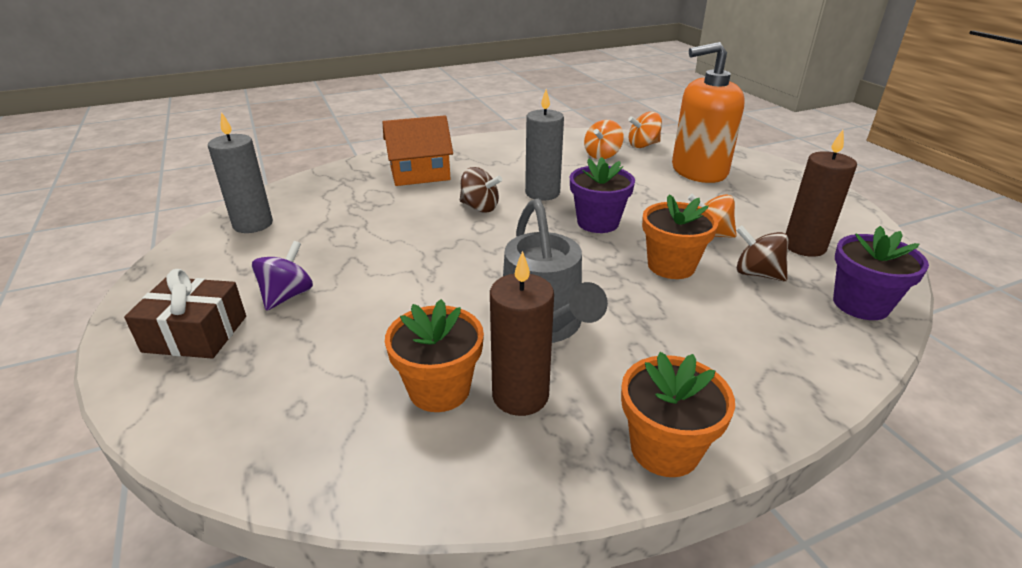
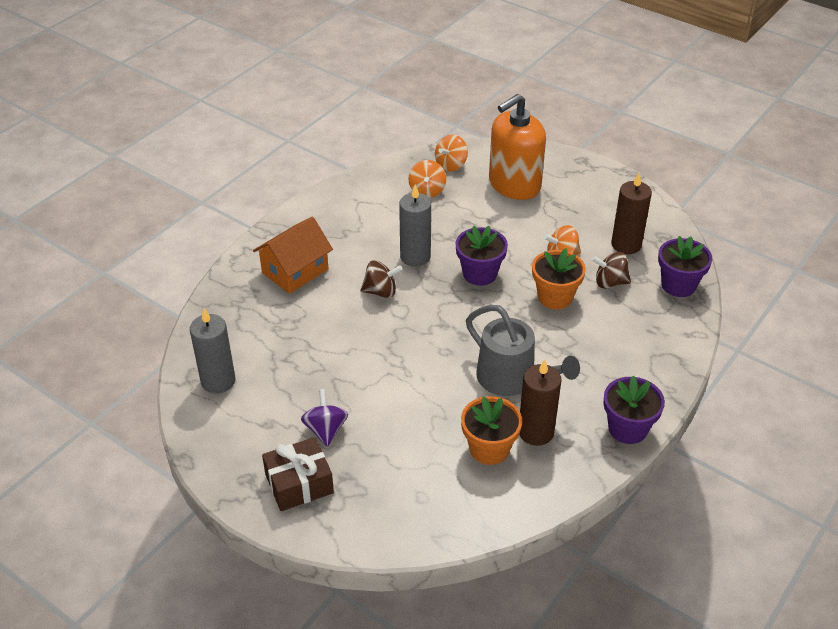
camera: 30 degrees left, 10 degrees up
(664, 449) = (627, 428): orange flower pot -> purple flower pot

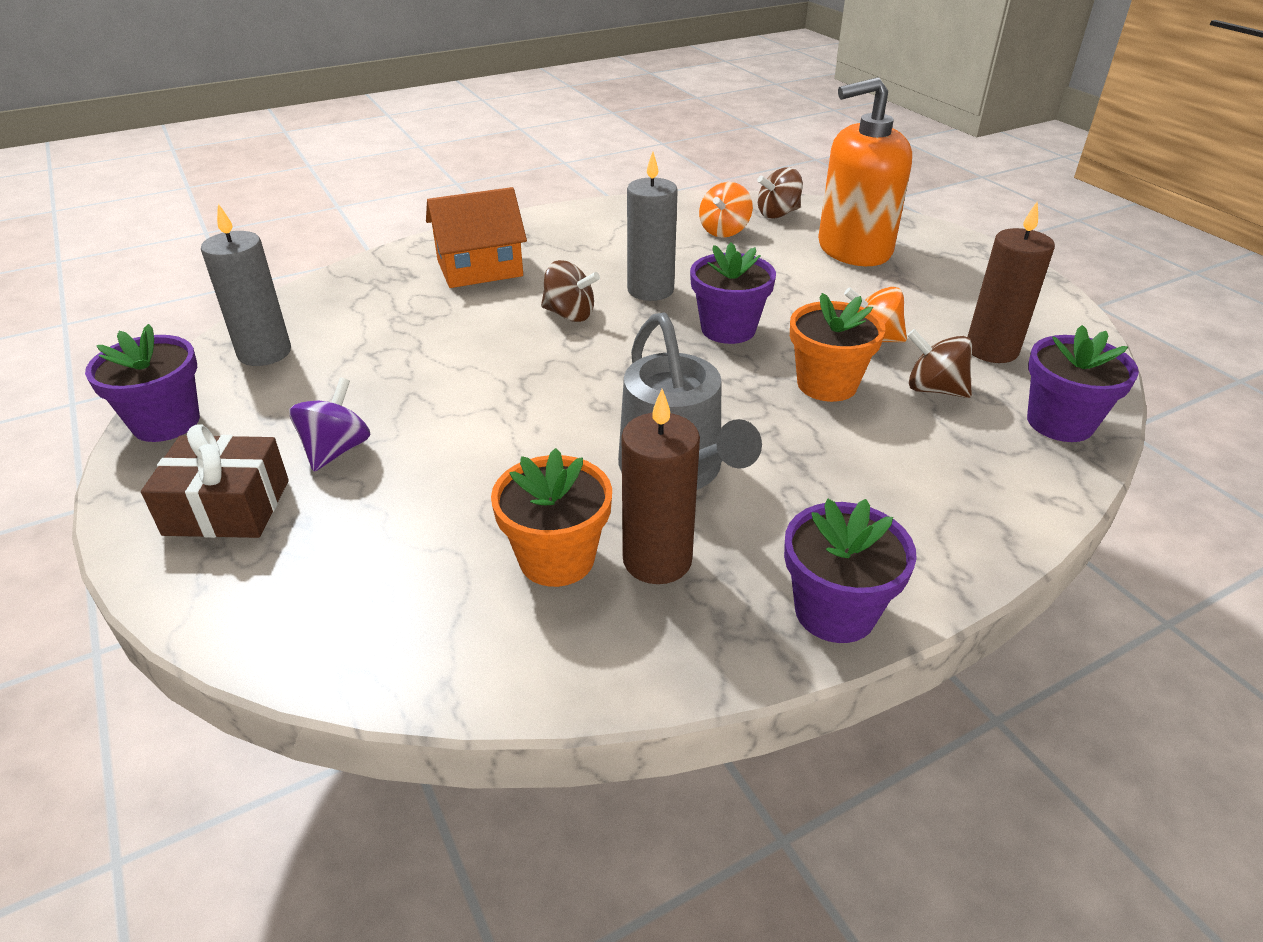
camera: 25 degrees right, 5 degrees down
(208, 448) = (166, 422): none -> purple flower pot
(451, 165) = (777, 214): orange spinning top -> brown spinning top

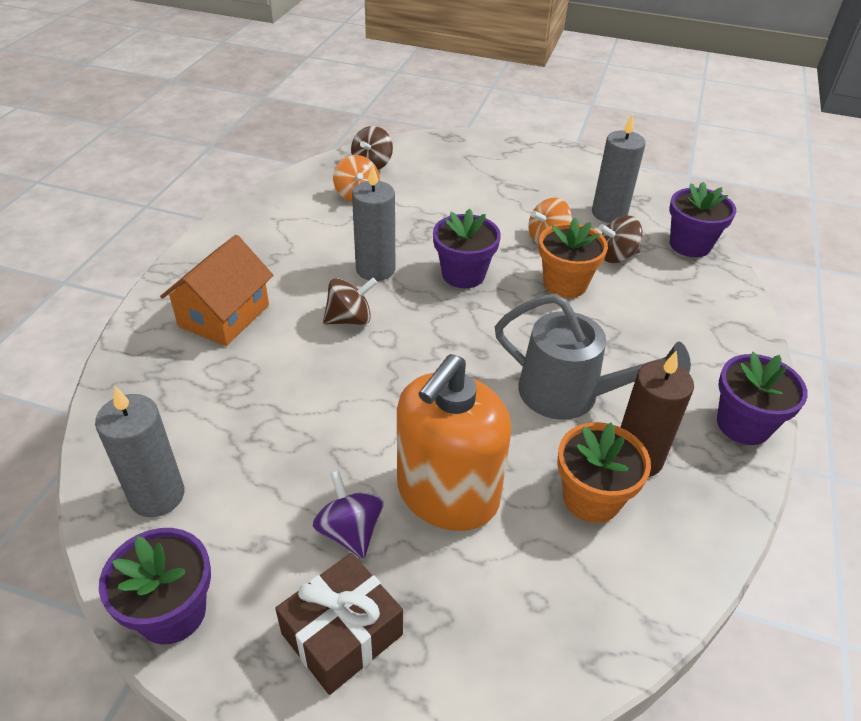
camera: 45 degrees left, 5 degrees up
(854, 249) = (454, 173): orange soap dispenser -> orange soap dispenser (447, 494)
(991, 350) = (609, 213): brown candle -> grey candle

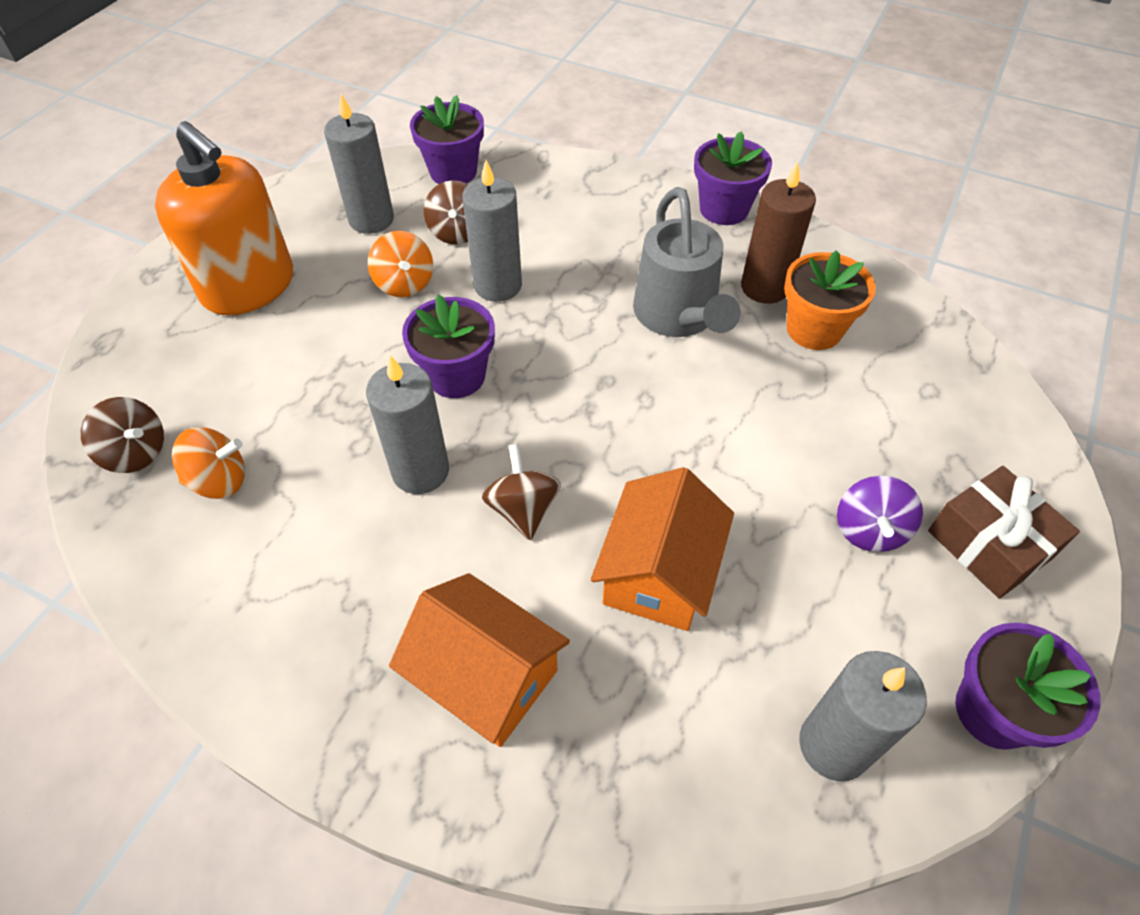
camera: 80 degrees left, 10 degrees up
(301, 392) = (658, 573): none -> orange house
(350, 531) = (869, 530): purple spinning top -> purple spinning top turned 60 degrees counterclockwise
(447, 494) = (815, 439): orange soap dispenser -> orange soap dispenser (249, 286)
(565, 284) = (498, 285): orange flower pot -> grey candle
(570, 394) = (678, 317): grey watering can -> grey watering can turned 135 degrees clockwise

